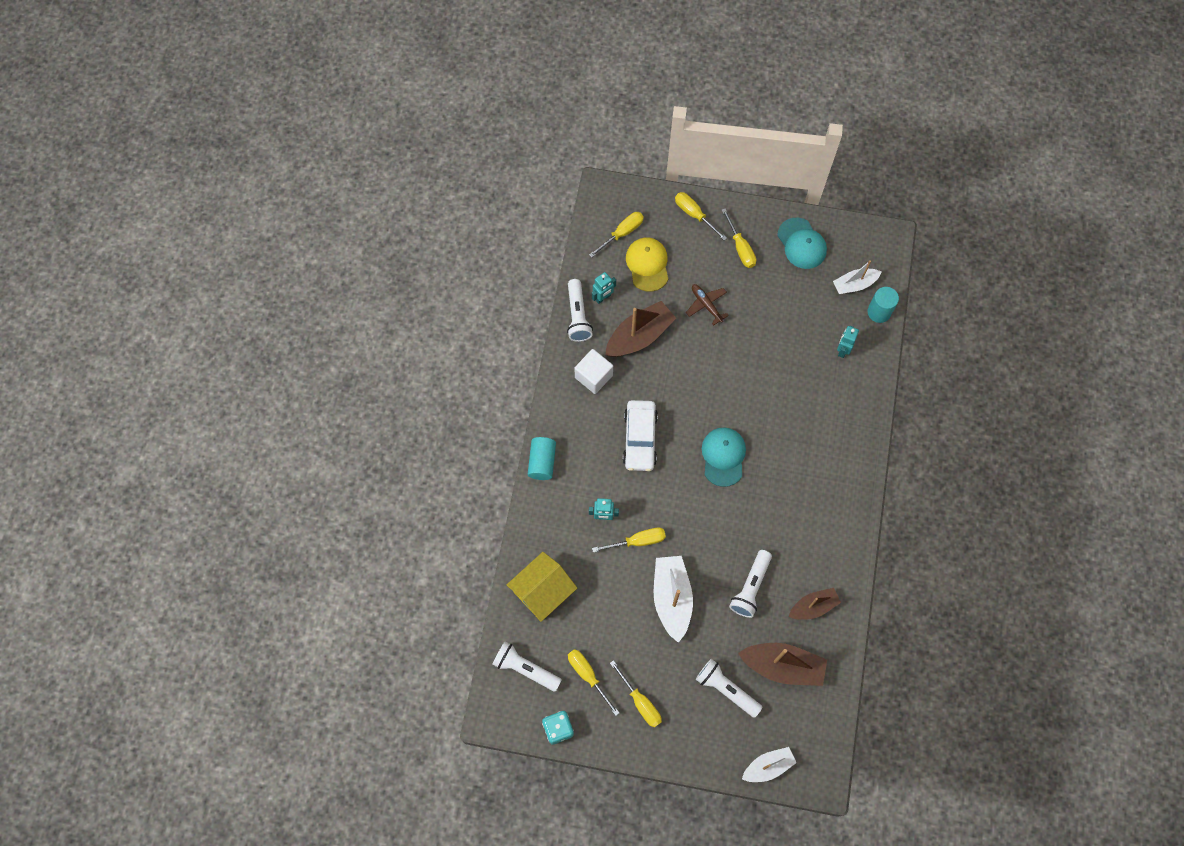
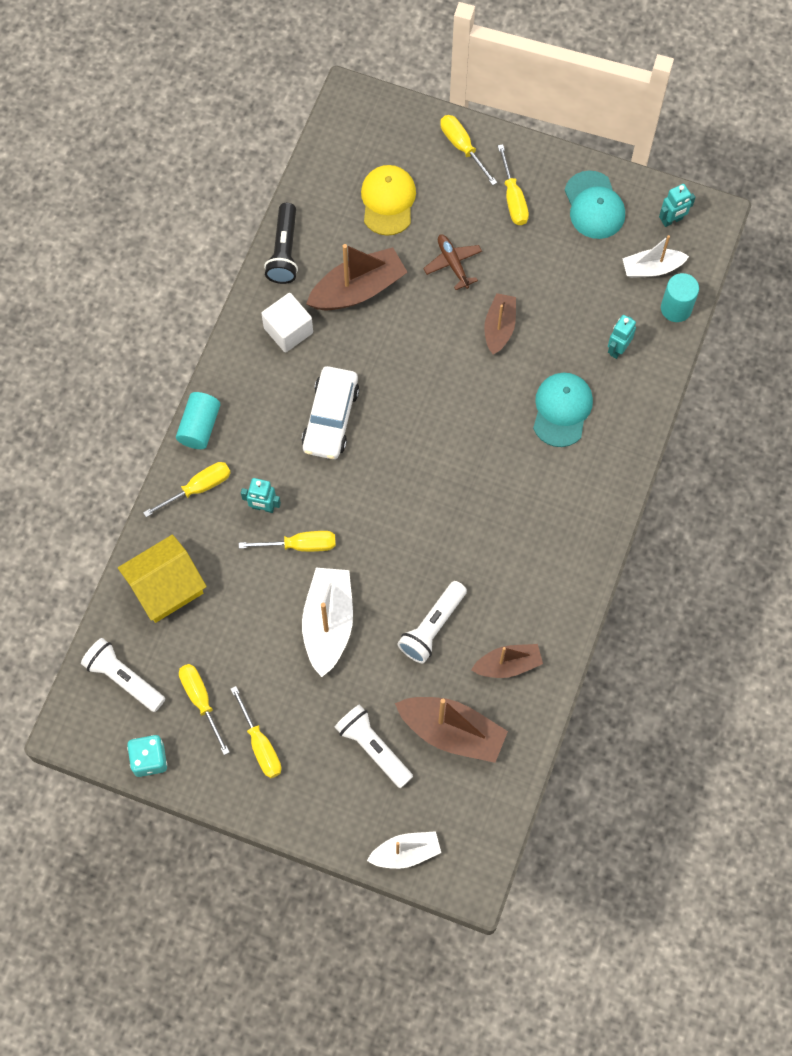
camera: 10 degrees right, 0 degrees up
(577, 316) = (284, 251): white flashlight -> black flashlight
(603, 298) = (321, 233): turquoise robot -> turquoise robot (672, 220)
(622, 233) = (364, 156): yellow screwdriver -> yellow screwdriver (198, 488)
(723, 456) = (433, 458): turquoise cap -> turquoise cap (562, 410)
(751, 348) = (499, 327): none -> brown boat

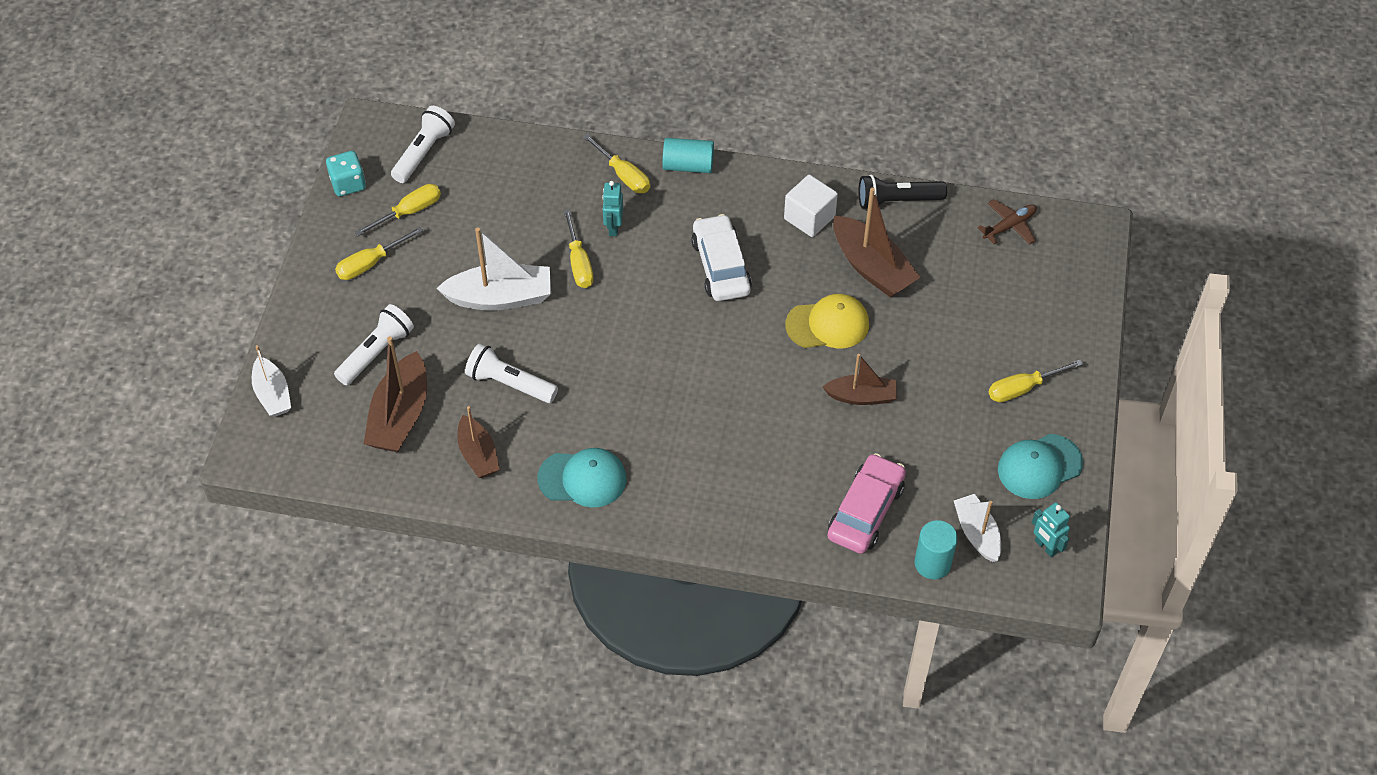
camera: 80 degrees right, 15 degrees down
(166, 587) = (518, 168): yellow house -> none
(330, 418) = (721, 266): white car -> white car turned 75 degrees clockwise
(388, 201) = (983, 278): yellow cap -> yellow cap (828, 324)
(453, 263) = (926, 344): brown plane -> brown plane (1009, 226)
(462, 147) = (1071, 334): yellow screwdriver -> none
(562, 410) = (778, 467): turquoise cap -> turquoise cap (582, 479)
(618, 349) = (865, 511): turquoise robot -> pink car

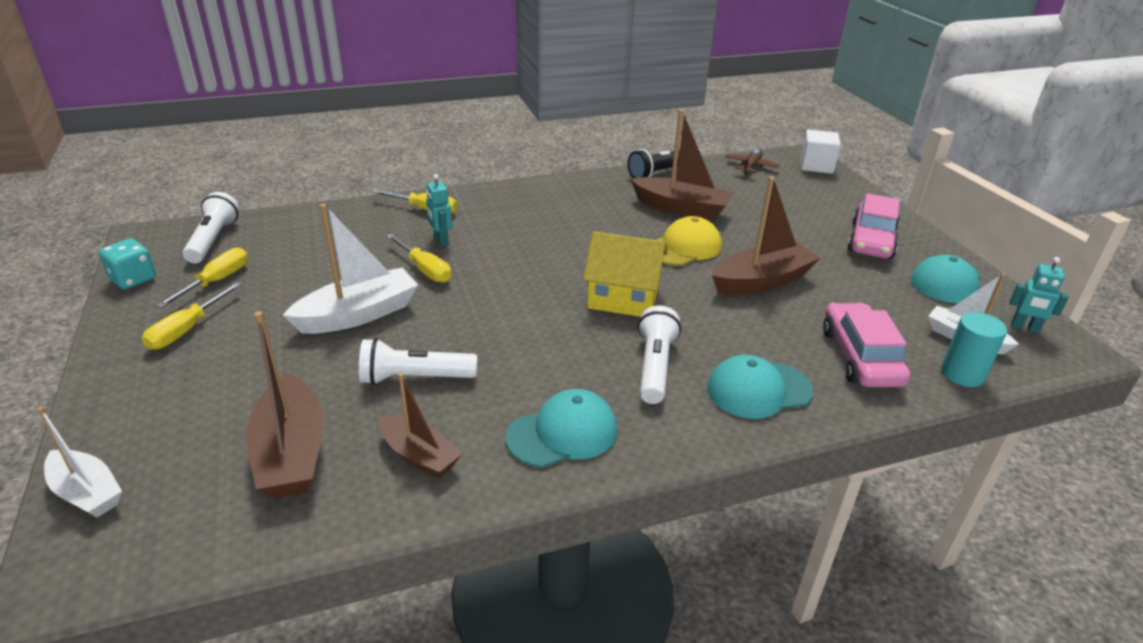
camera: 30 degrees left, 20 degrees down
(376, 352) = (229, 402): white flashlight -> white flashlight (655, 366)
(688, 166) = (478, 192): turquoise cylinder -> none
(721, 266) = (559, 238): white car -> none
(724, 365) = (623, 297): none -> yellow house
(753, 505) = (758, 390): none -> turquoise cap
(809, 218) = (604, 196): white cube -> white cube (816, 166)
(861, 396) = (761, 281): brown boat -> brown boat, size x1.58
(1023, 388) = (871, 240): yellow screwdriver -> pink car

